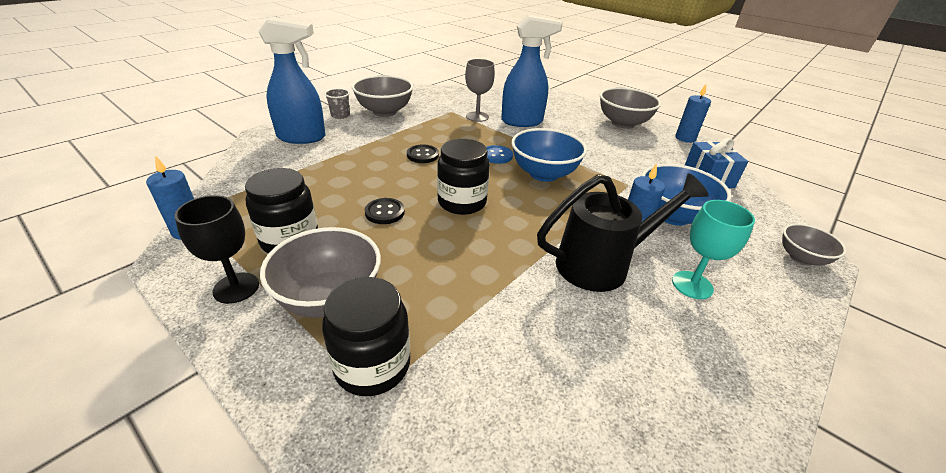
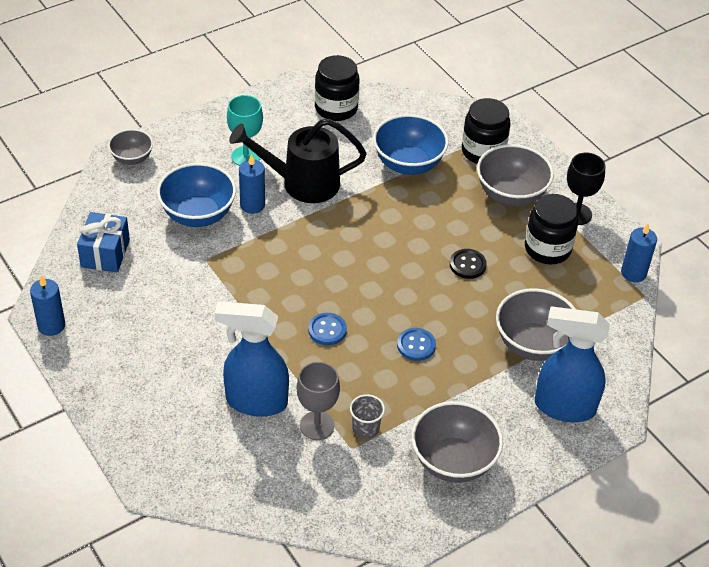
camera: 165 degrees left, 10 degrees up
(340, 115) = (519, 459): grey cup -> grey cup (365, 428)
(422, 155) = (416, 345): black button -> blue button
(462, 202) = (392, 265): black jar -> black jar (336, 108)
(544, 174) = (288, 290): blue bowl -> blue bowl (408, 164)
(623, 123) = (107, 374): grey bowl -> grey bowl (533, 344)

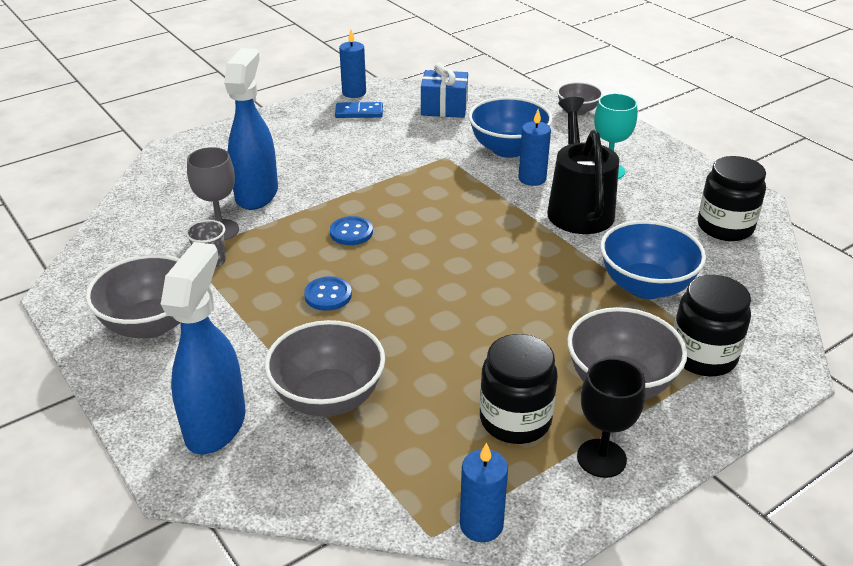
camera: 90 degrees right, 10 degrees down
(100, 322) = (359, 112): none -> blue domino
(467, 265) = (468, 338): black button -> none

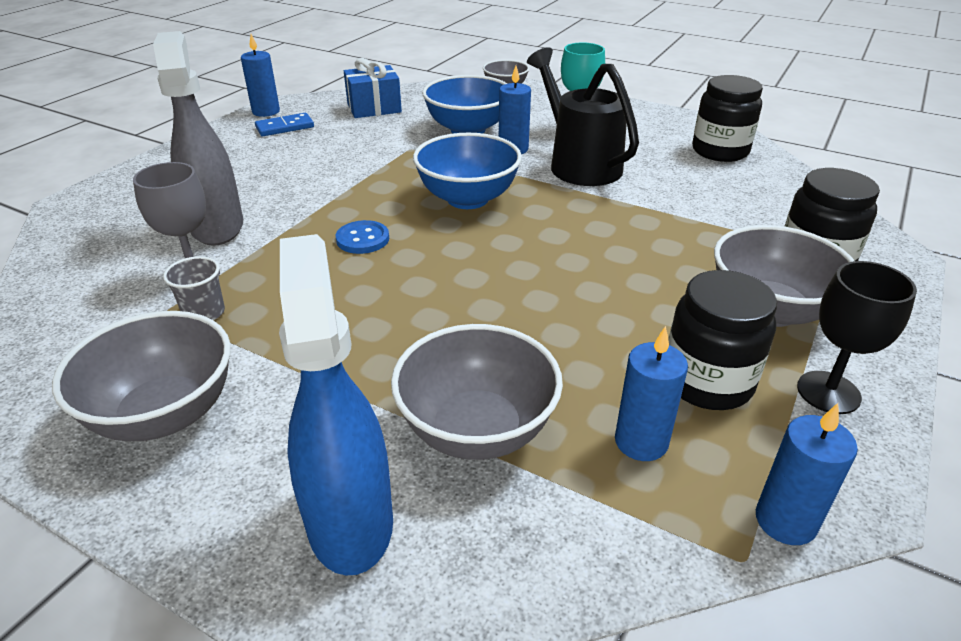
camera: 25 degrees left, 0 degrees up
(257, 194) = (217, 226): blue spray bottle -> grey spray bottle
(328, 295) = (385, 311): blue button -> none
(430, 443) = (641, 442): none -> blue candle
(645, 286) = (704, 215): blue bowl -> blue bowl (467, 199)

